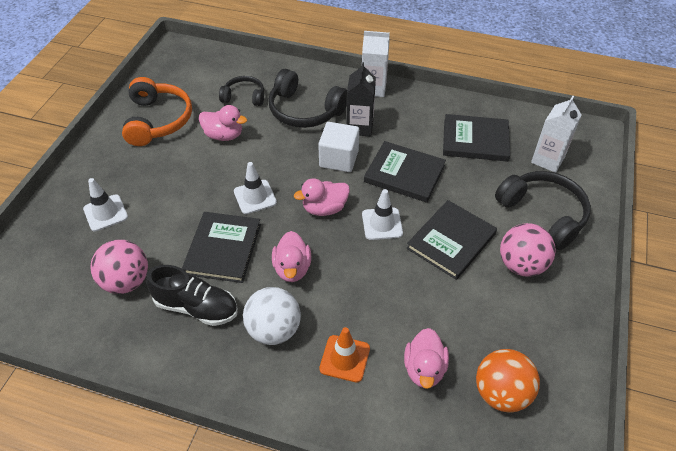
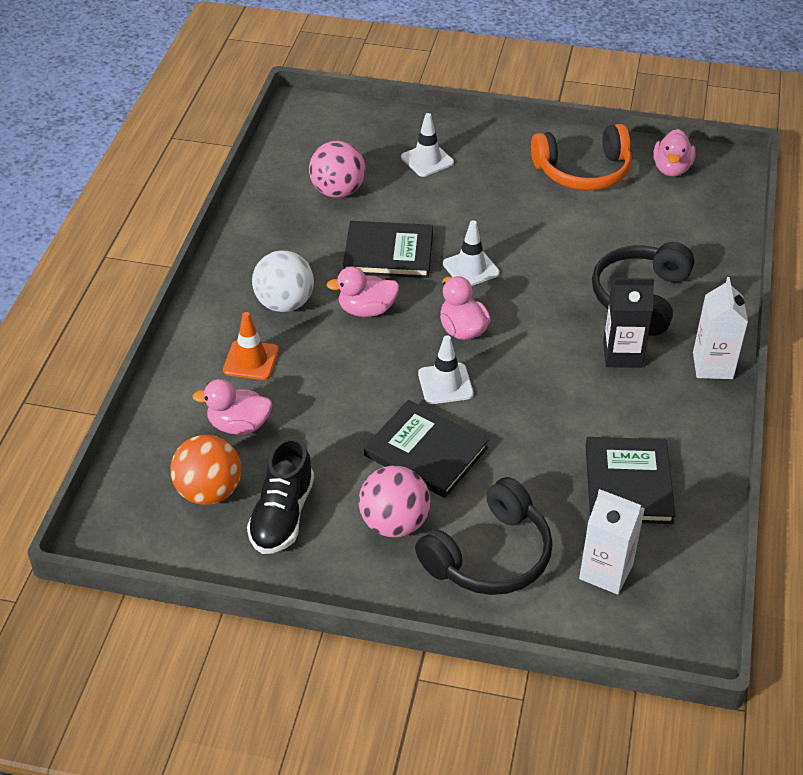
camera: 85 degrees right, 5 degrees down
(196, 307) = (309, 244): black shoe -> black shoe (282, 515)
(224, 135) = (571, 229): pink duck -> pink duck (671, 169)
(244, 97) = (651, 238): black headphones -> none
(339, 159) = (553, 337): white cube -> none
(404, 174) = (539, 404): black book -> none

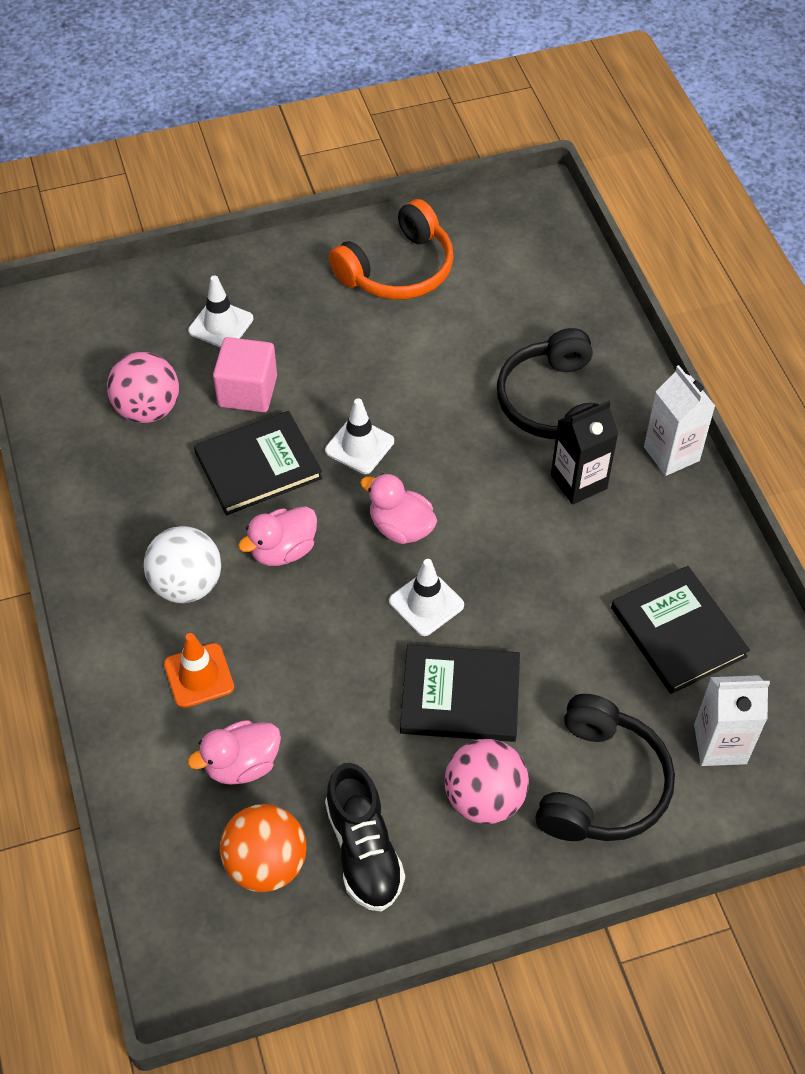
camera: 30 degrees left, 10 degrees up
(415, 206) = (247, 391): none -> pink cube
(671, 169) = (485, 228): pink duck -> none

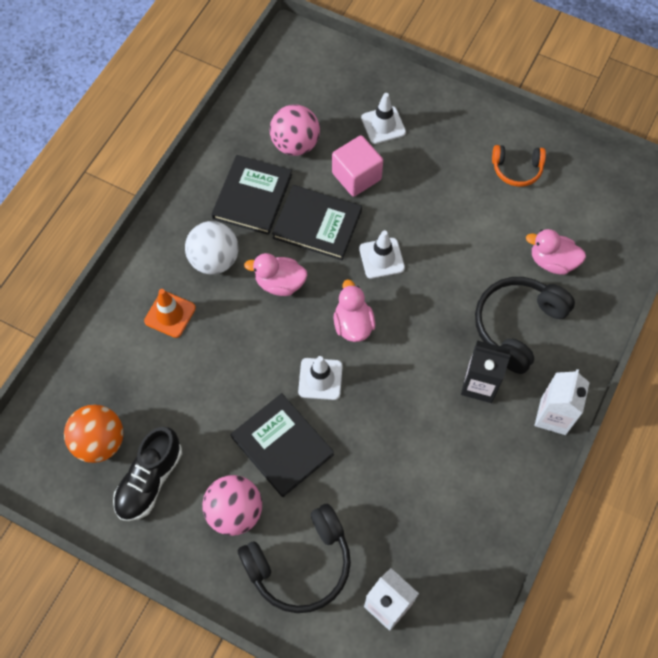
camera: 45 degrees right, 10 degrees up
(242, 764) = (141, 380): pink duck -> pink duck (552, 261)
(398, 269) = (517, 169): orange headphones -> orange headphones, size x0.59
(678, 632) = (437, 522): black book -> black book (252, 196)

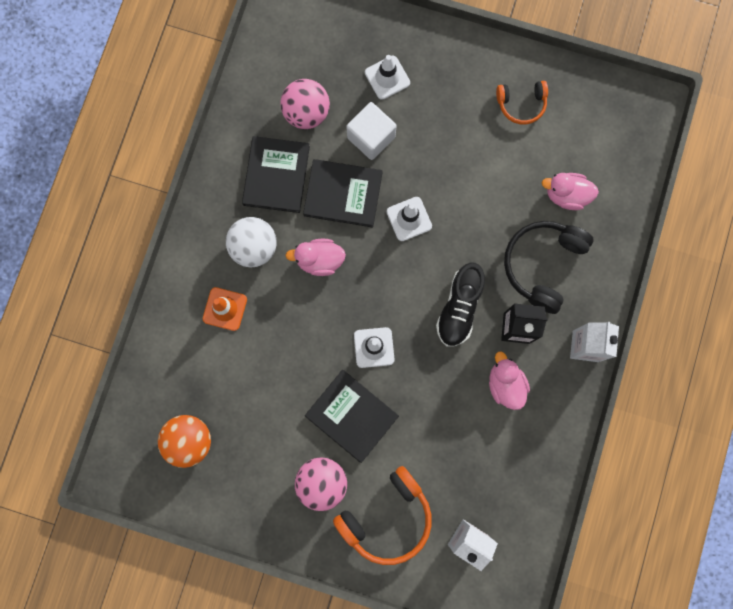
camera: 10 degrees left, 15 degrees up
(150, 480) = (242, 467): black shoe -> black shoe (459, 308)
(300, 564) = (387, 518): black headphones -> orange headphones
(353, 324) = (394, 289): pink duck -> pink duck (505, 384)
(356, 176) = (371, 137): pink cube -> white cube

